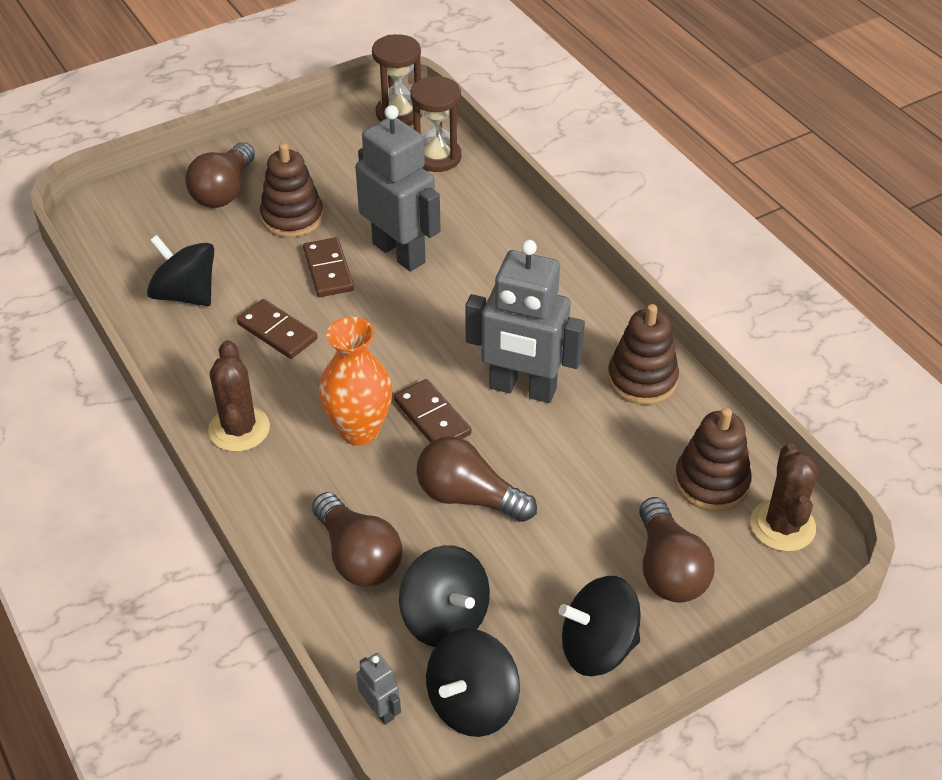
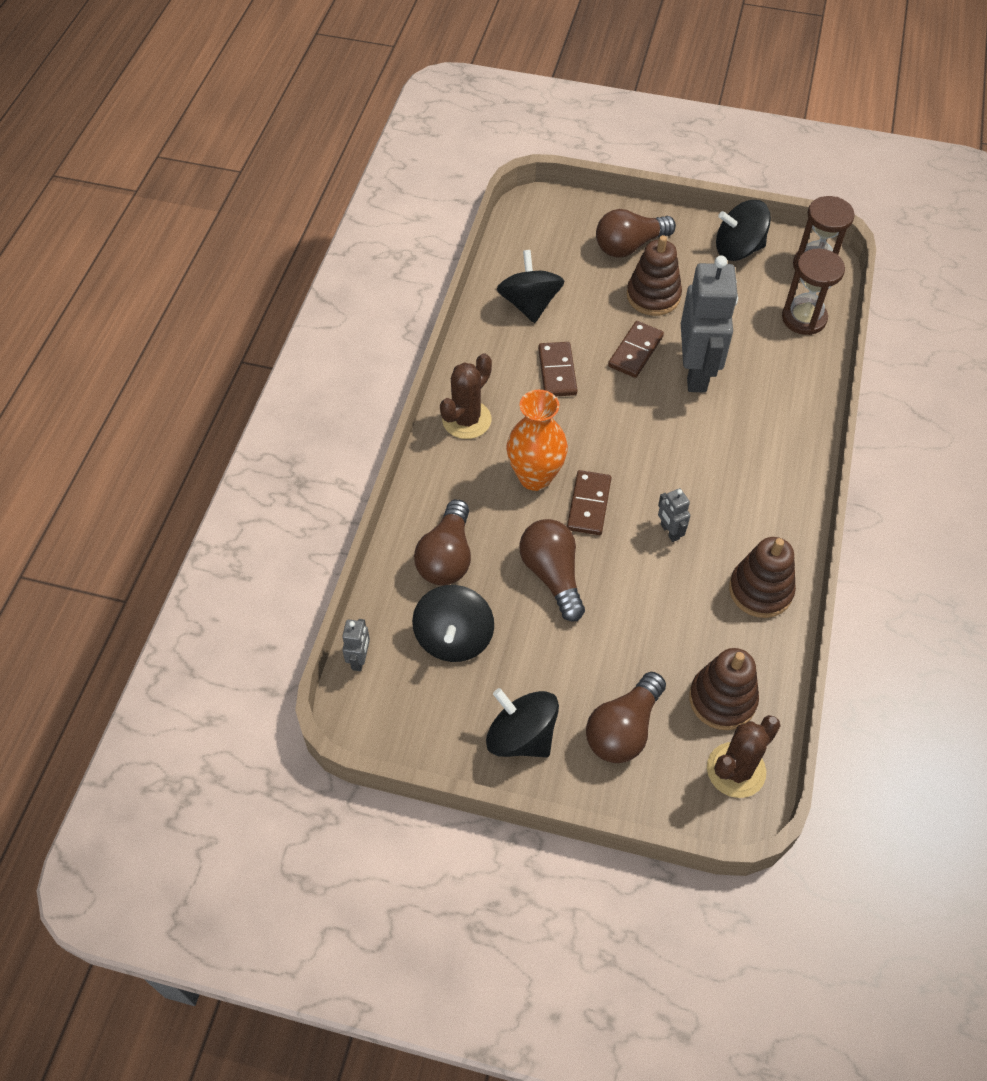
camera: 45 degrees right, 10 degrees up
(472, 703) = (412, 702): black spinning top -> black spinning top (738, 249)
(522, 389) = (669, 532): grey robot -> grey robot, size x0.43

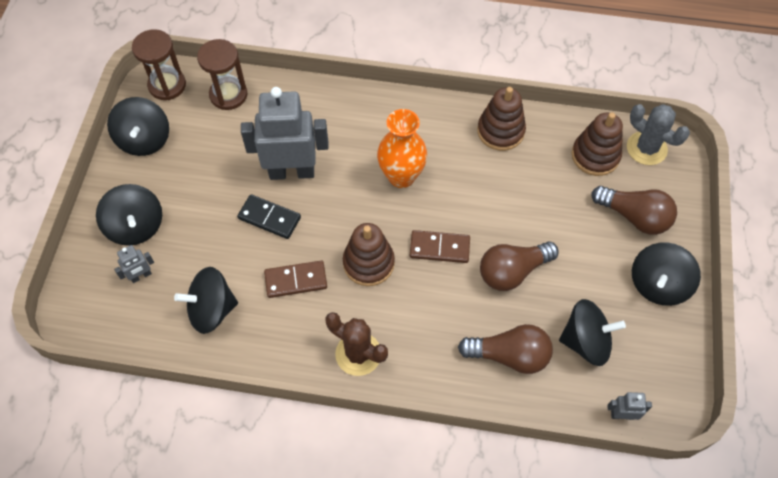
camera: 95 degrees left, 5 degrees up
(535, 477) = (416, 291): orange vase -> orange vase (401, 176)
(629, 246) = (136, 226): brown light bulb -> black spinning top
(635, 351) = (269, 218): brown domino -> black domino
(653, 296) = (202, 205): brown stacking toy -> brown stacking toy (368, 263)
(669, 532) = (457, 190): grey robot -> grey robot (141, 276)
(736, 770) = (646, 148): brown cactus -> grey cactus

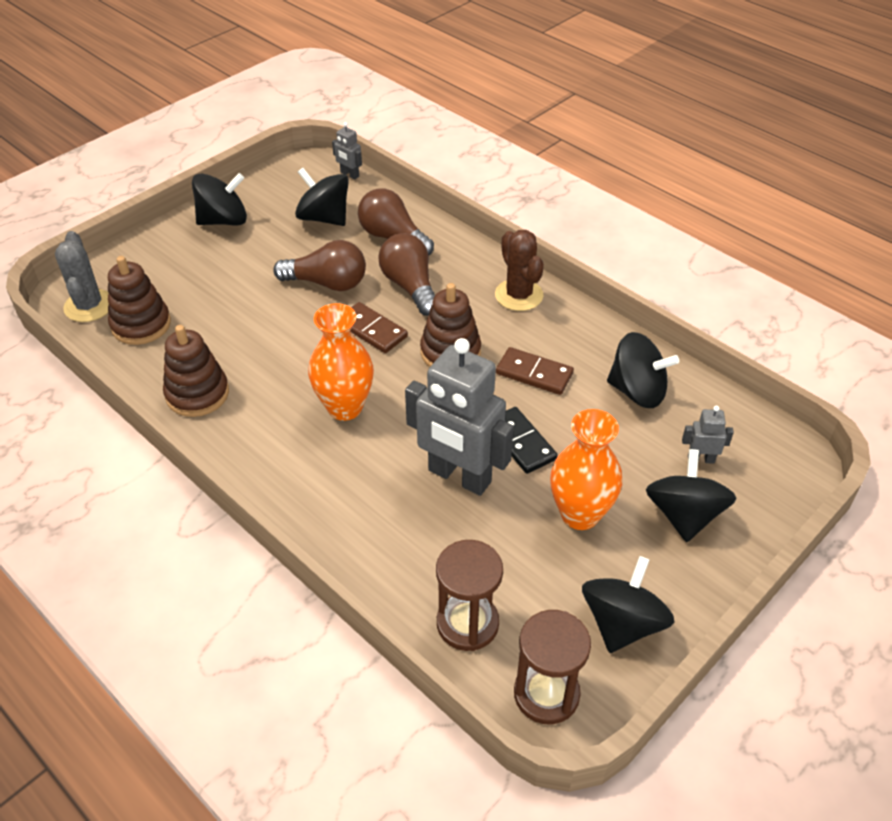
camera: 145 degrees left, 15 degrees down
(202, 190) = (580, 514): none -> orange vase
(634, 216) = (176, 267): brown light bulb -> brown light bulb (410, 287)

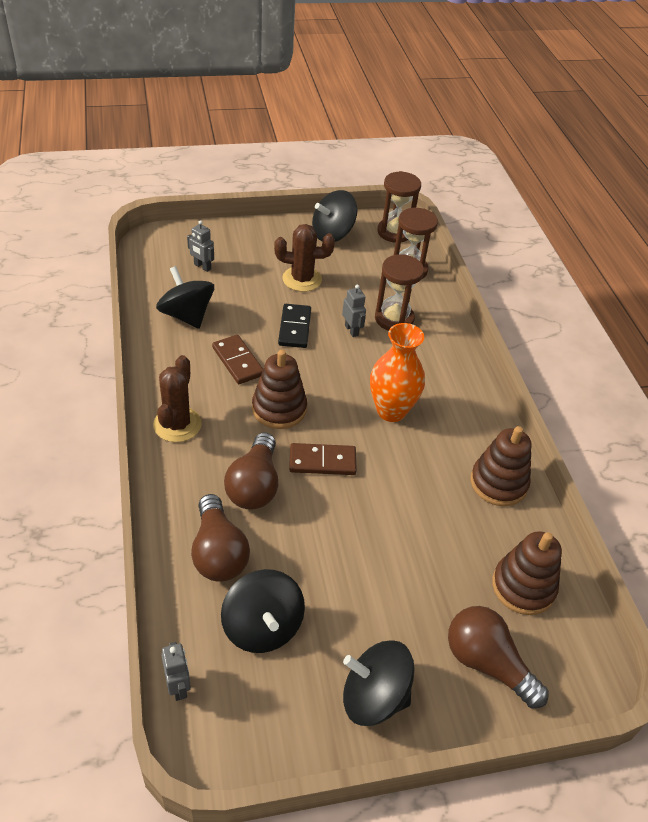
camera: 150 degrees left, 0 degrees up
(89, 306) = (570, 645): grey cactus -> none
(327, 283) = (323, 533): brown light bulb -> brown light bulb (487, 663)
(372, 330) = (322, 461): brown domino -> brown domino turned 75 degrees counterclockwise
(425, 524) = (394, 319): none -> brown hourglass
(459, 477) = (351, 330): grey robot -> grey robot, size x0.43
(580, 514) = (302, 279): orange vase -> brown cactus
(684, 515) = (247, 251): black spinning top -> none

